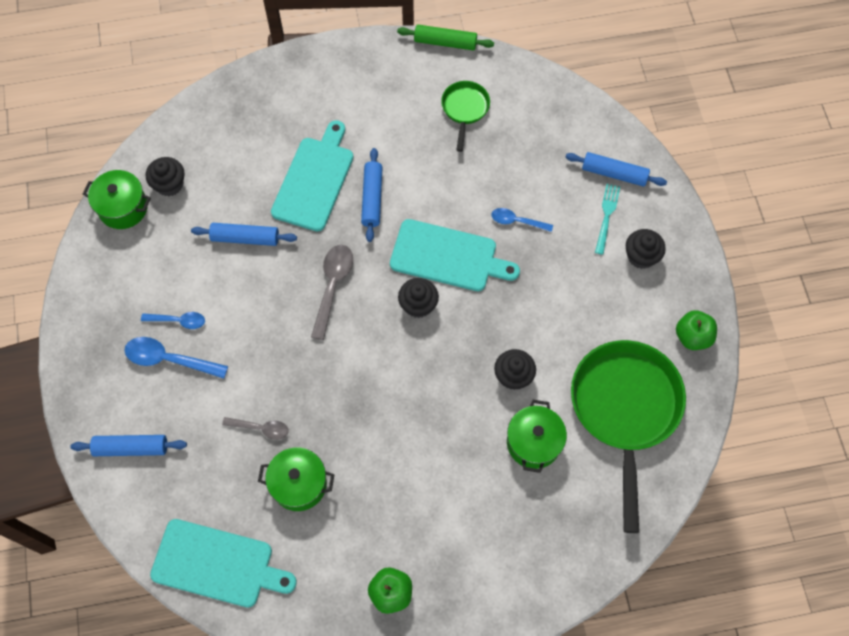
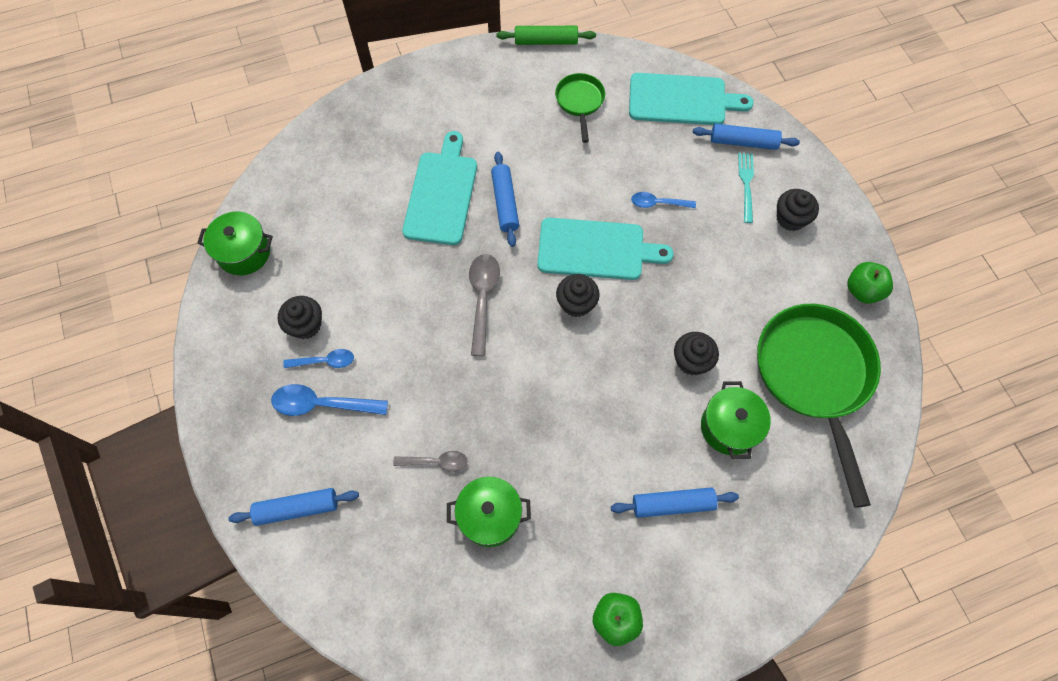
camera: 10 degrees left, 0 degrees up
(169, 184) = (289, 221): black cupcake -> black cupcake (306, 325)
(217, 564) = (417, 622): turquoise cutting board -> turquoise cutting board (681, 100)
(245, 238) = (380, 264): blue rolling pin -> blue rolling pin (672, 504)

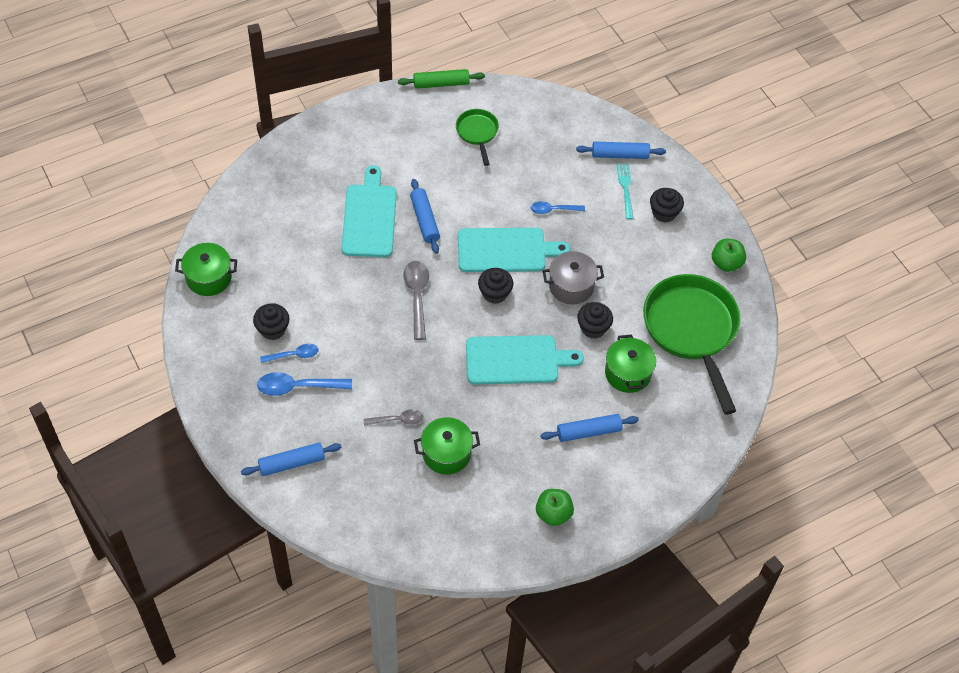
camera: 10 degrees left, 10 degrees down
(669, 303) = (571, 286): none -> grey pot
(681, 100) = (564, 124): turquoise cutting board -> turquoise cutting board (516, 360)

